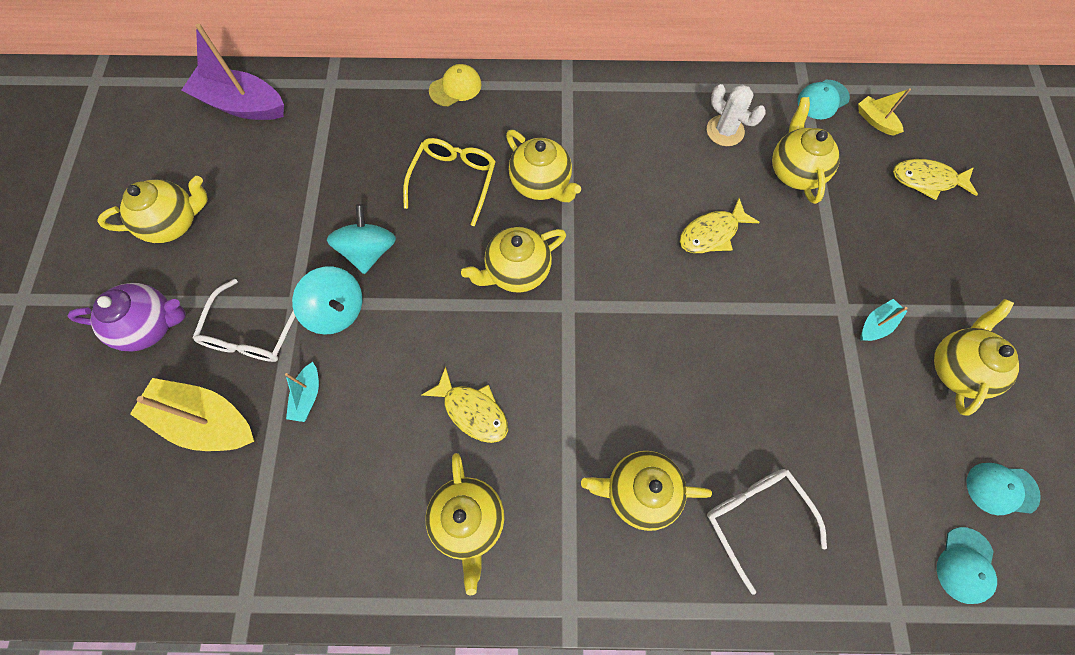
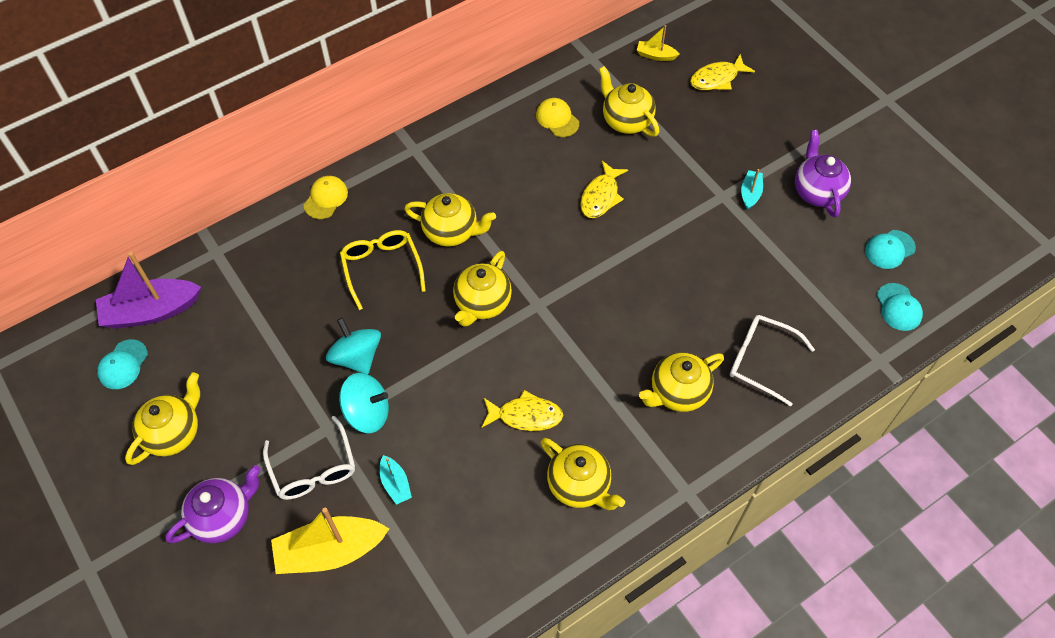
camera: 35 degrees left, 10 degrees down
(725, 131) = (557, 119): white cactus -> yellow cap
(822, 100) = (609, 59): turquoise cap -> turquoise cap (123, 364)
(957, 368) = (817, 192): yellow teapot -> purple teapot

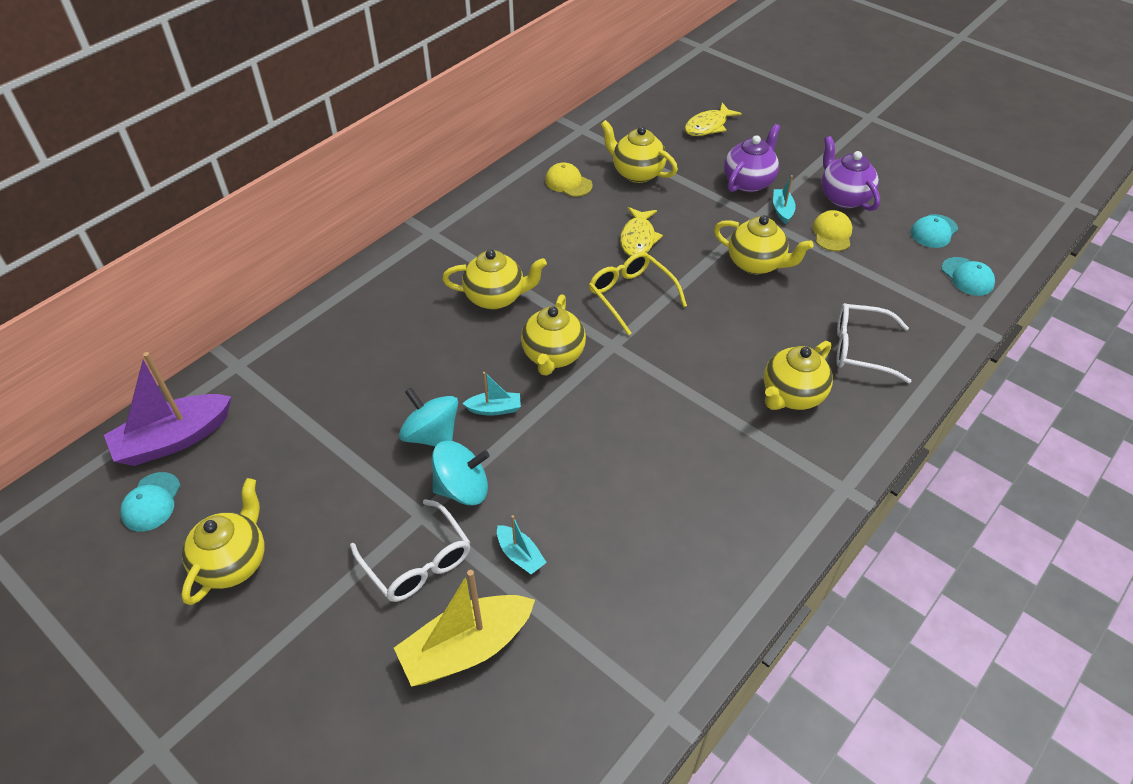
camera: 15 degrees left, 10 degrees down
(223, 517) = (321, 642): purple teapot -> purple teapot (748, 182)
(326, 198) = (349, 292): yellow cap -> yellow cap (832, 233)
(381, 268) = (431, 344): yellow glasses -> yellow glasses (631, 295)
(416, 344) = (494, 409): none -> turquoise boat
(525, 415) = (641, 452): yellow fish -> none
(579, 485) = (727, 508): yellow teapot -> yellow teapot (756, 264)
(655, 55) = (642, 118): yellow boat -> none

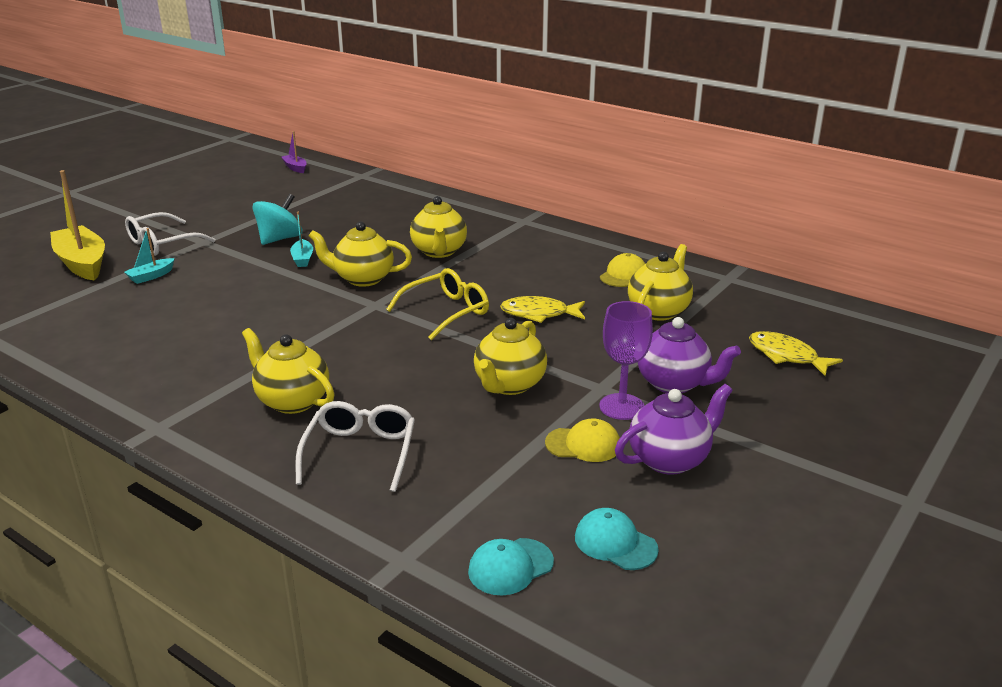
camera: 85 degrees right, 20 degrees down
(151, 502) = (244, 169): turquoise cap -> none
(174, 439) = (295, 168): purple boat -> purple boat, size x0.49
(233, 562) = (188, 194): yellow teapot -> none
(462, 488) = (223, 253): turquoise spinning top -> none
(782, 210) = (621, 407): turquoise boat -> purple goblet

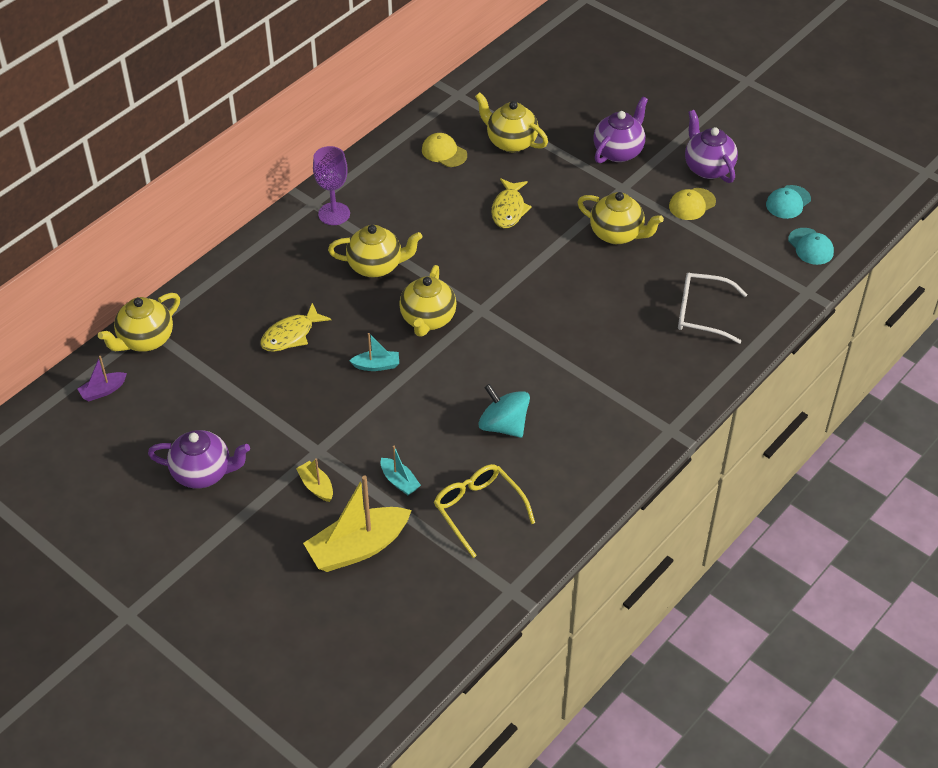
camera: 85 degrees left, 20 degrees up
(162, 243) = (316, 486): white glasses -> yellow boat
(196, 204) = (203, 473): none -> purple teapot
(280, 239) = (323, 387): turquoise spinning top -> turquoise spinning top (503, 425)
(292, 401) = (635, 354): yellow teapot -> yellow teapot (145, 340)
(446, 312) = (499, 264): yellow glasses -> yellow glasses (478, 510)
(583, 444) = (692, 204): yellow cap -> yellow cap turned 135 degrees counterclockwise
(621, 407) = (647, 181): purple goblet -> purple goblet (334, 214)
(786, 356) = (584, 91): yellow fish -> yellow fish (291, 335)

